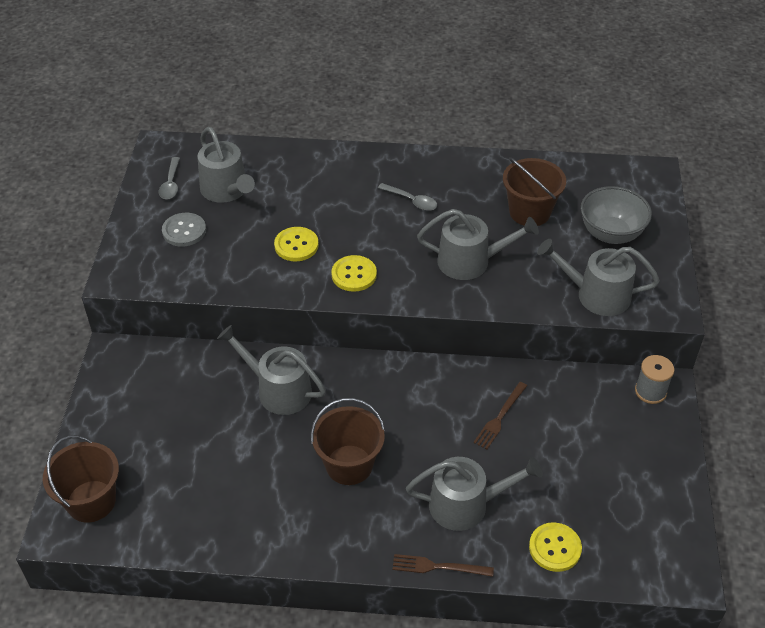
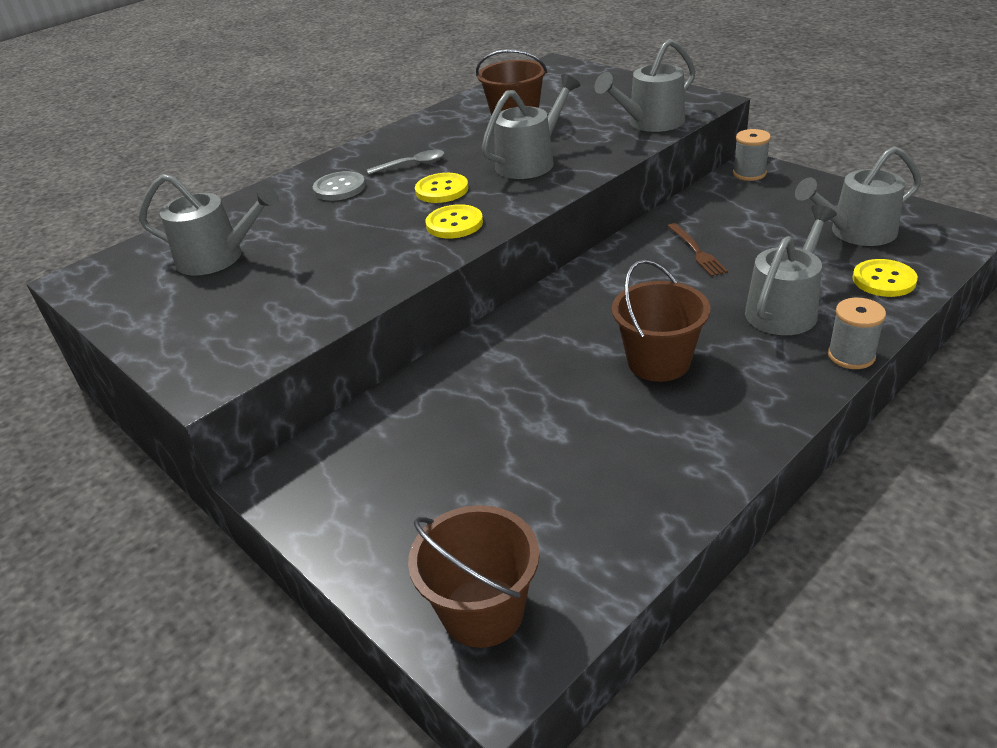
camera: 45 degrees left, 10 degrees down
(171, 184) = (141, 290): grey spoon -> none
(184, 231) = (223, 306): grey button -> grey button (339, 188)
(278, 390) = (500, 370): grey watering can -> grey watering can (856, 232)
(296, 245) = (364, 242): yellow button -> yellow button (442, 190)
(438, 567) = (851, 356): brown fork -> grey spool
(611, 234) = (592, 97): grey bowl -> none

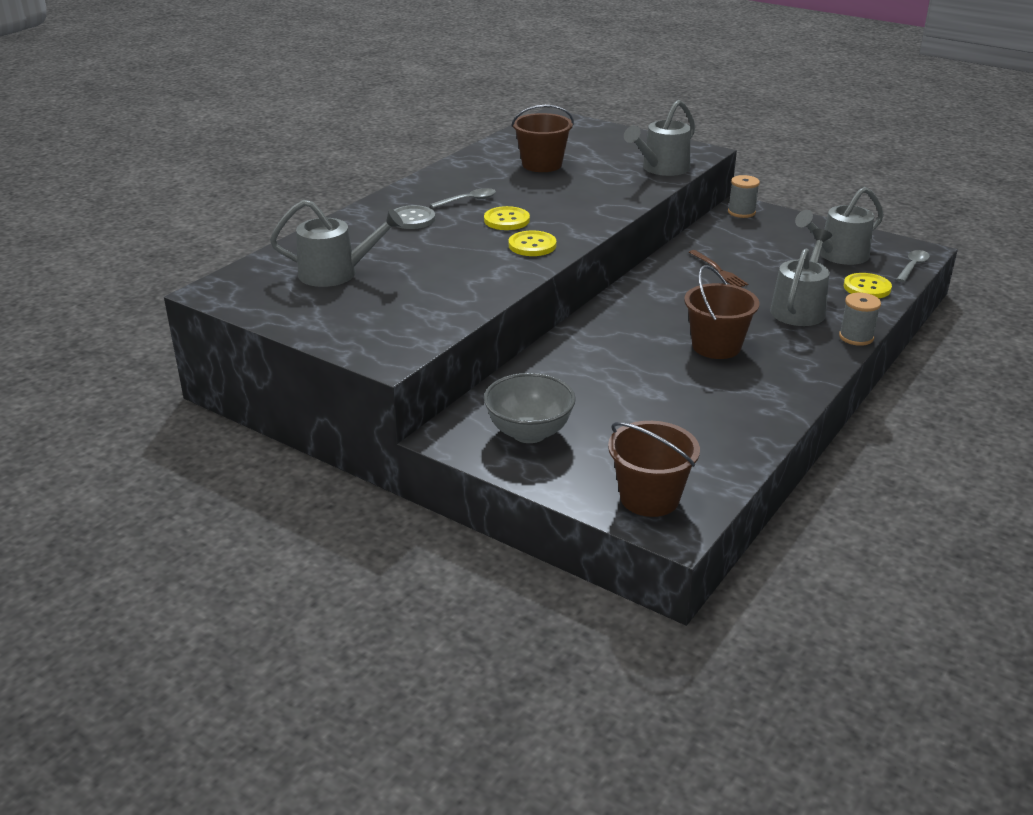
camera: 15 degrees left, 5 degrees down
(373, 484) = (529, 433): none -> grey bowl
(530, 162) = (573, 199): grey watering can -> none
(953, 250) = (912, 267): none -> grey spoon

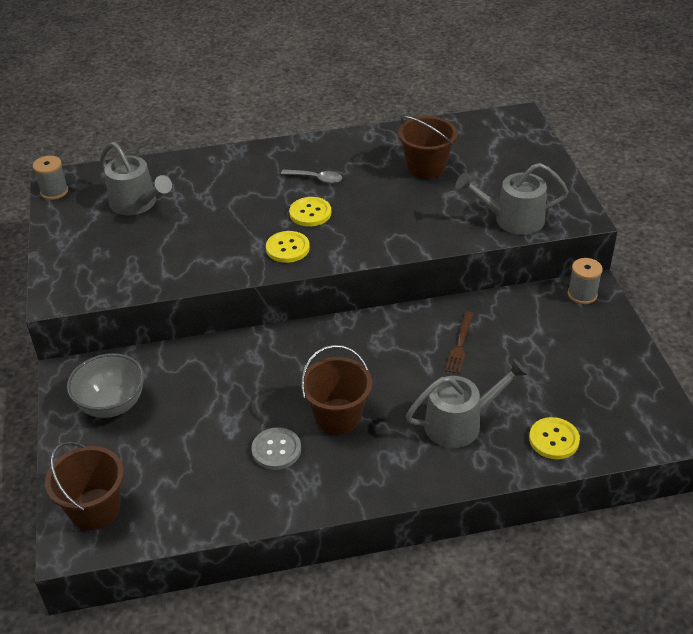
camera: 45 degrees right, 10 degrees up
(412, 219) = (253, 178): grey button -> grey button (276, 450)
(838, 255) = (589, 390): grey watering can -> none
(856, 337) = (456, 481): grey spool -> grey spool (54, 191)
(912, 267) = (636, 444): grey spoon -> none

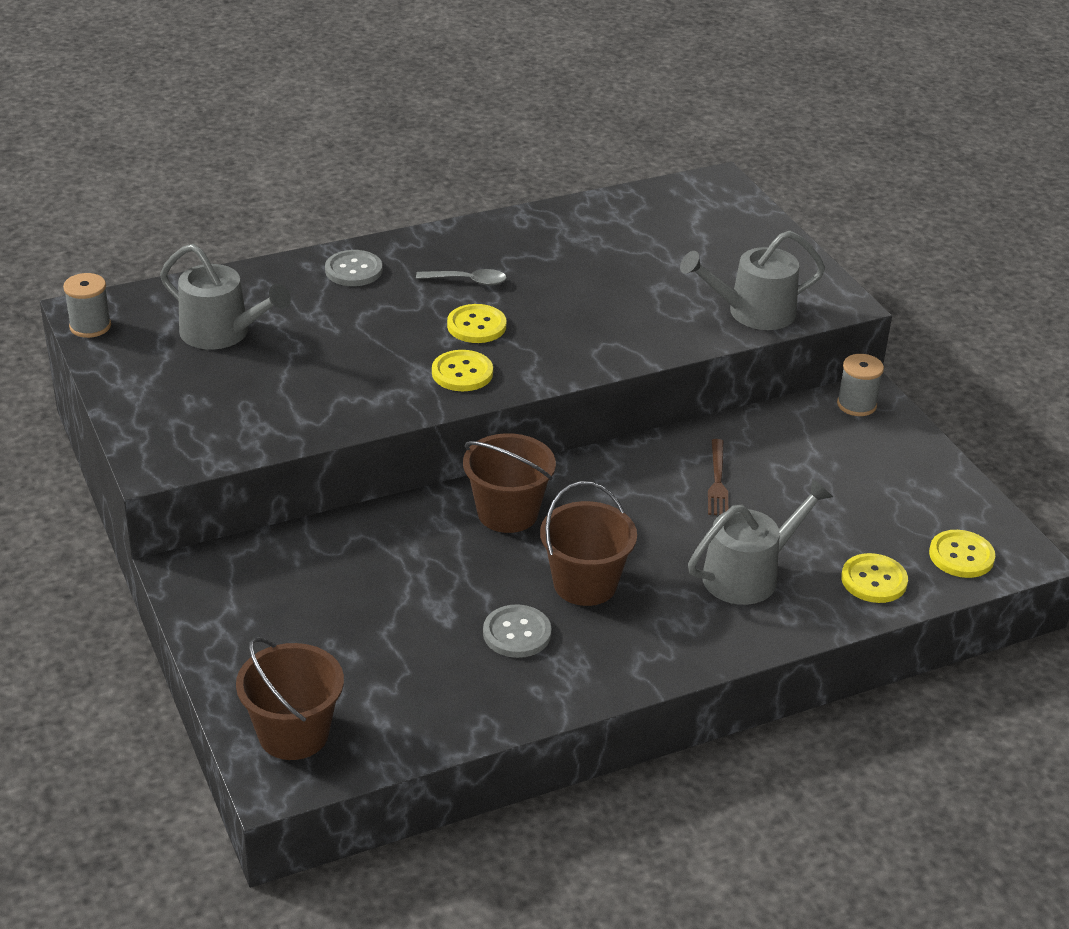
camera: 15 degrees left, 5 degrees down
(112, 404) = (265, 604): grey bowl -> none
(241, 165) = (353, 270): none -> grey button
(426, 167) = (615, 255): brown bucket -> brown bucket (507, 513)
(628, 427) = (961, 556): none -> yellow button

